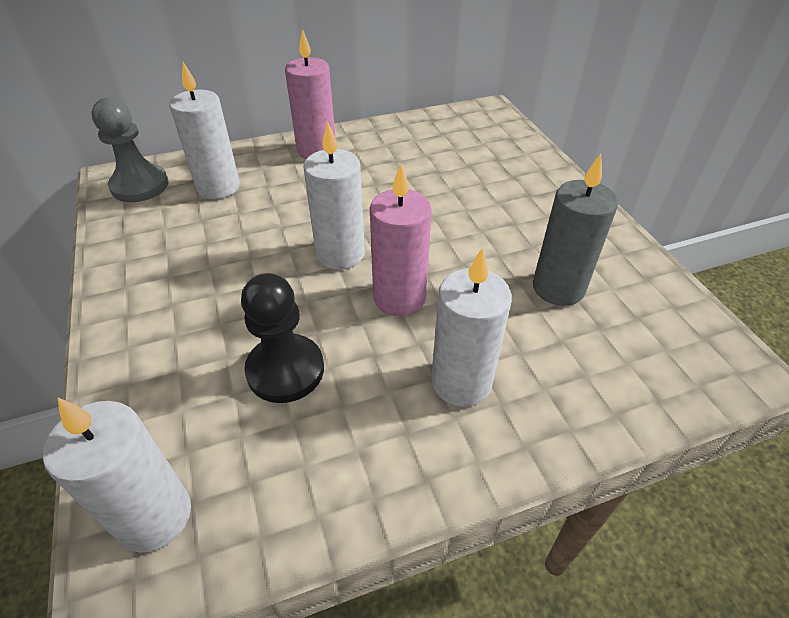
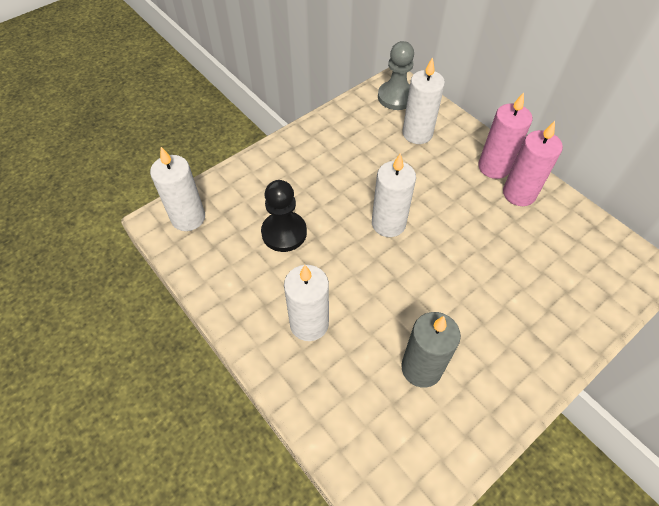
camera: 70 degrees right, 10 degrees up
(399, 298) = (364, 270): pink candle -> pink candle (519, 194)

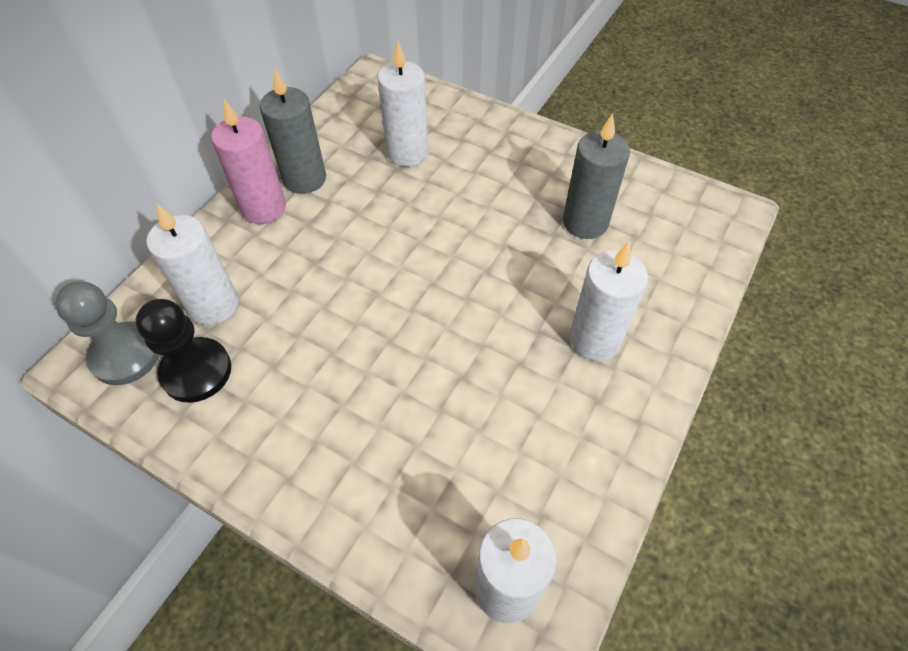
camera: 110 degrees left, 0 degrees up
(284, 233) = (472, 421): black pawn -> black pawn (196, 371)
(388, 223) = (404, 298): white candle -> white candle (407, 152)
(519, 194) = (304, 179): pink candle -> grey candle

